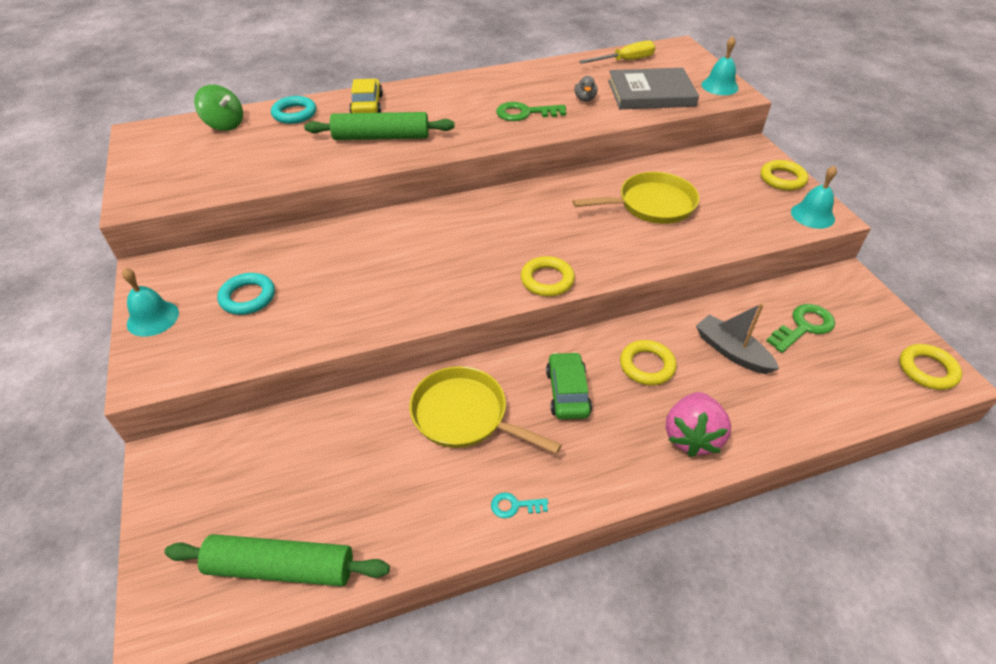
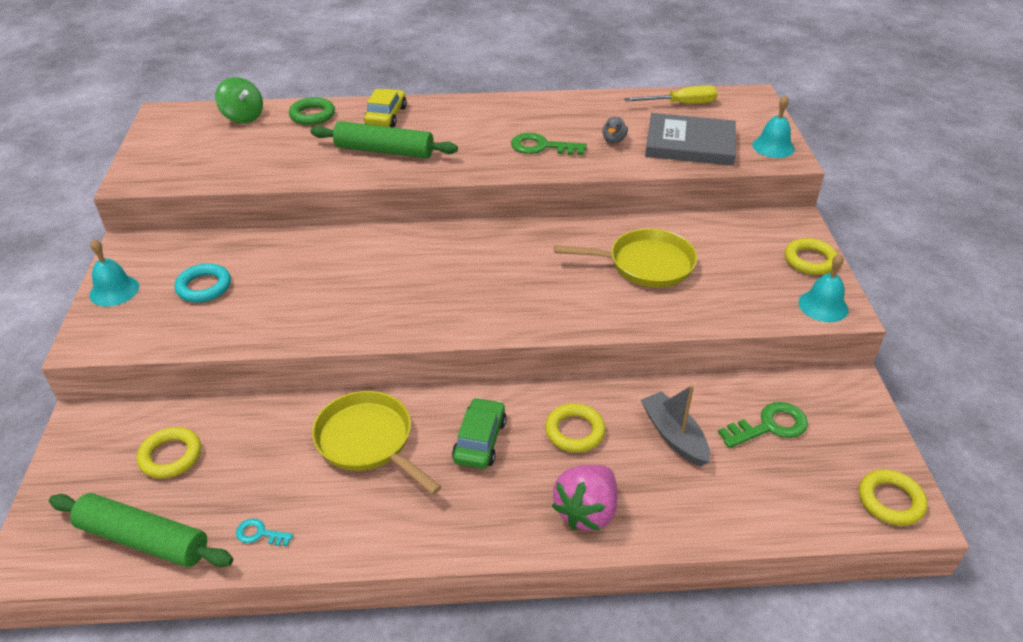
camera: 15 degrees right, 5 degrees down
(294, 114) = (312, 115): turquoise ring -> green ring
(514, 506) = (376, 536): turquoise key -> turquoise key (260, 534)
(547, 280) = (495, 322): yellow ring -> yellow ring (171, 456)

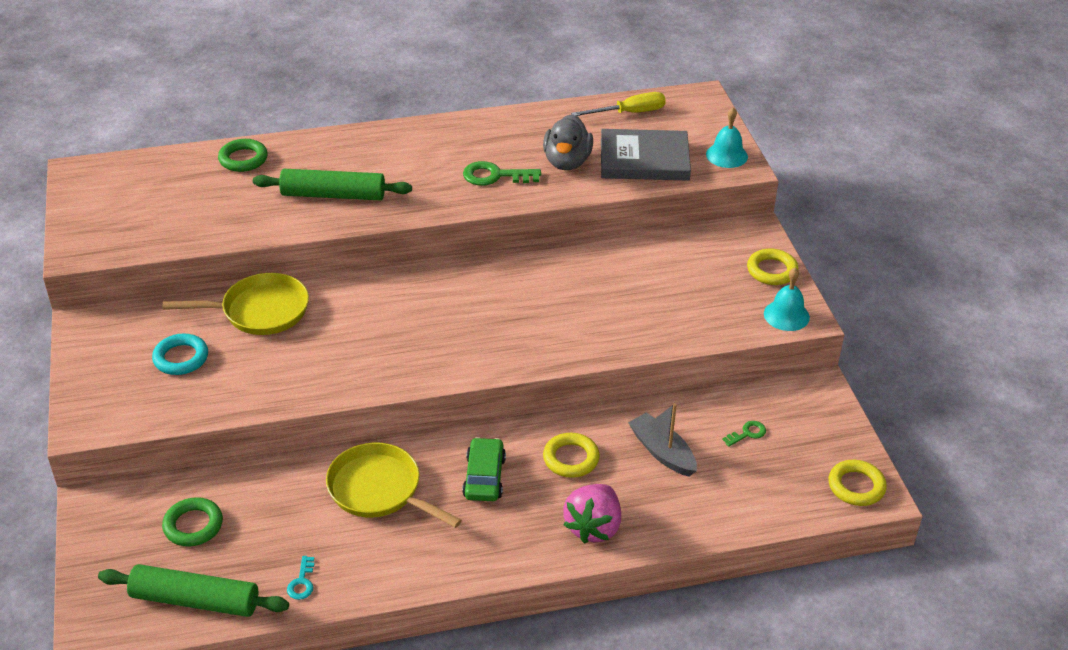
camera: 10 degrees left, 0 degrees up
(114, 290) = (89, 371): turquoise bell -> none
(171, 456) = (193, 525): yellow ring -> green ring
(243, 117) = (167, 167): green spinning top -> none
(260, 534) = (302, 582): turquoise key -> turquoise key turned 90 degrees counterclockwise
(386, 116) = (323, 153): yellow car -> none
(613, 140) = (567, 162): grey duck -> grey duck, size x1.94
(645, 264) = (615, 290): yellow pan -> yellow pan (259, 311)
(769, 426) = (747, 433): green key -> green key, size x0.55

